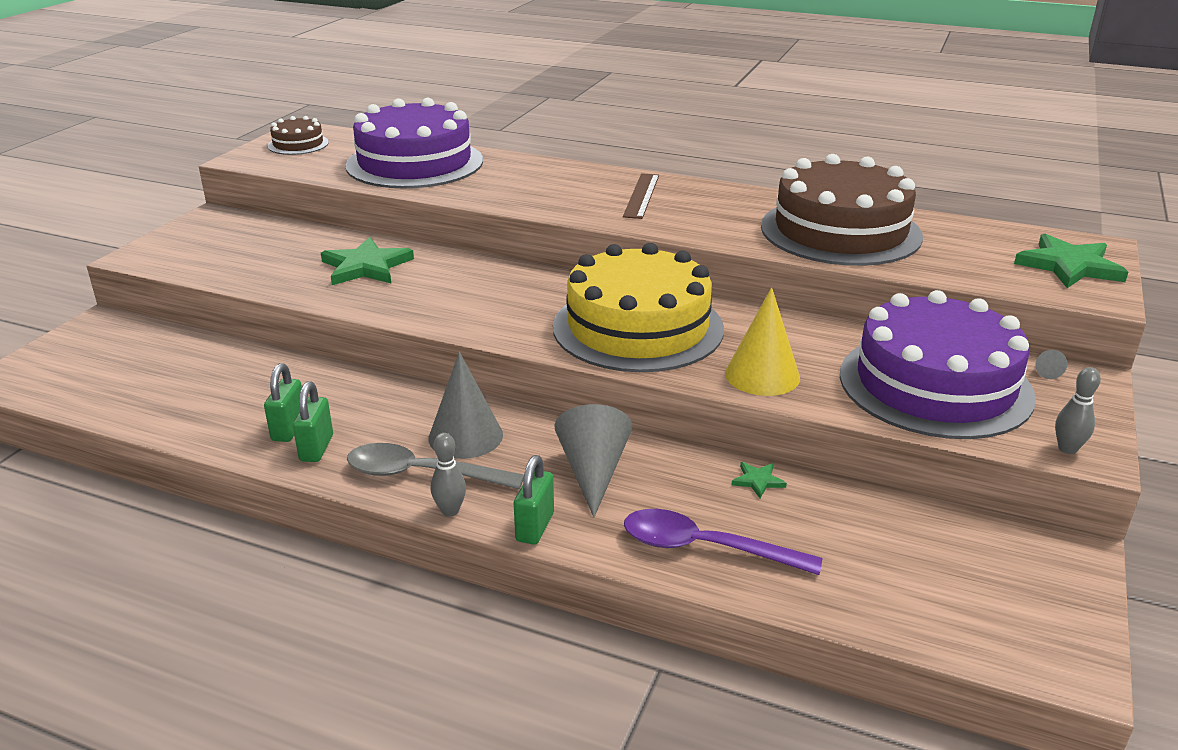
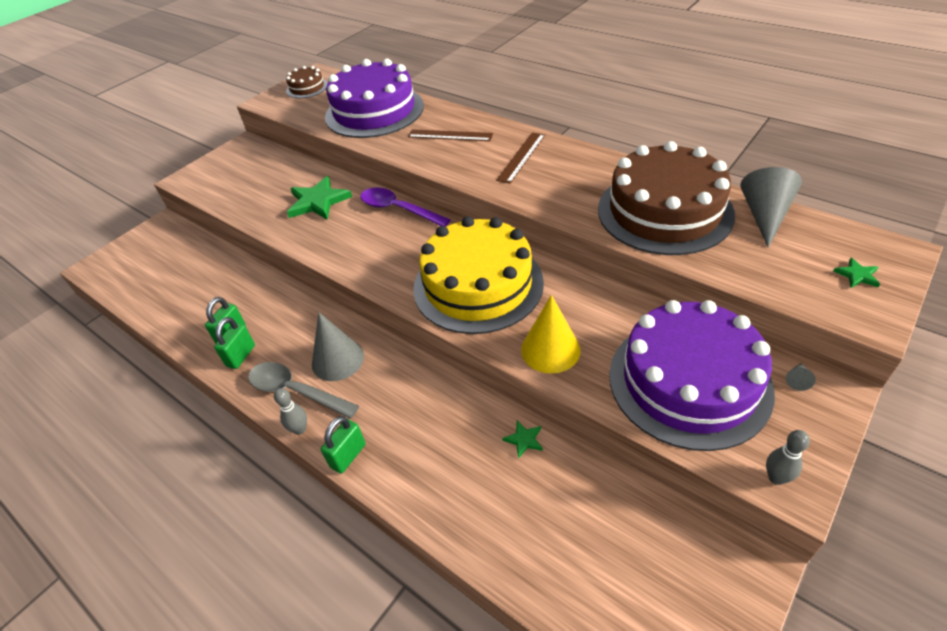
camera: 20 degrees right, 15 degrees up
(535, 181) = (450, 135): none -> brown ruler
(593, 472) = (409, 409): grey cone -> grey cone (764, 215)
(705, 548) = (457, 501): purple spoon -> purple spoon (398, 209)
(1069, 266) = (857, 275): green star -> green star, size x0.46

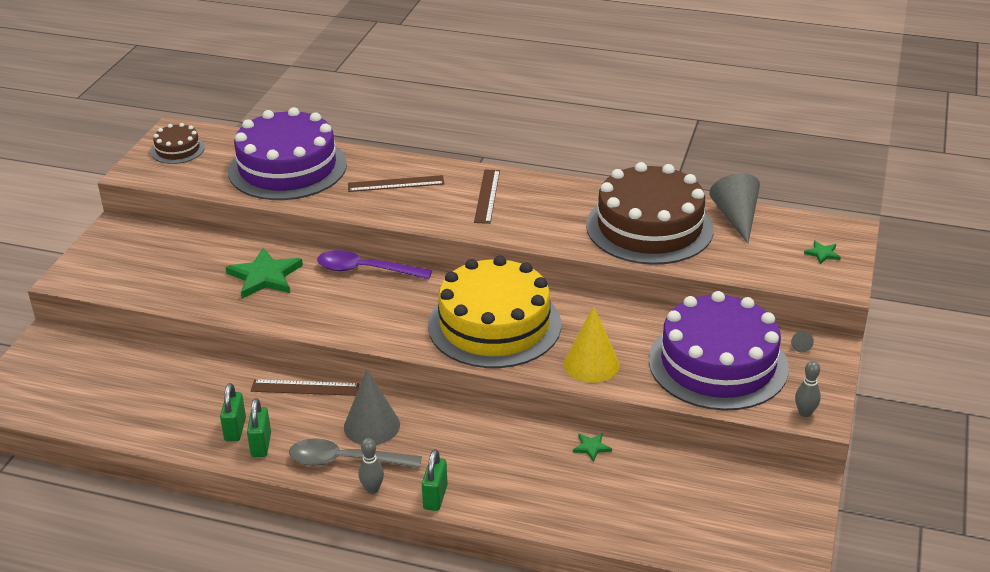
camera: 25 degrees left, 10 degrees down
(307, 307) = (305, 387): none -> brown ruler

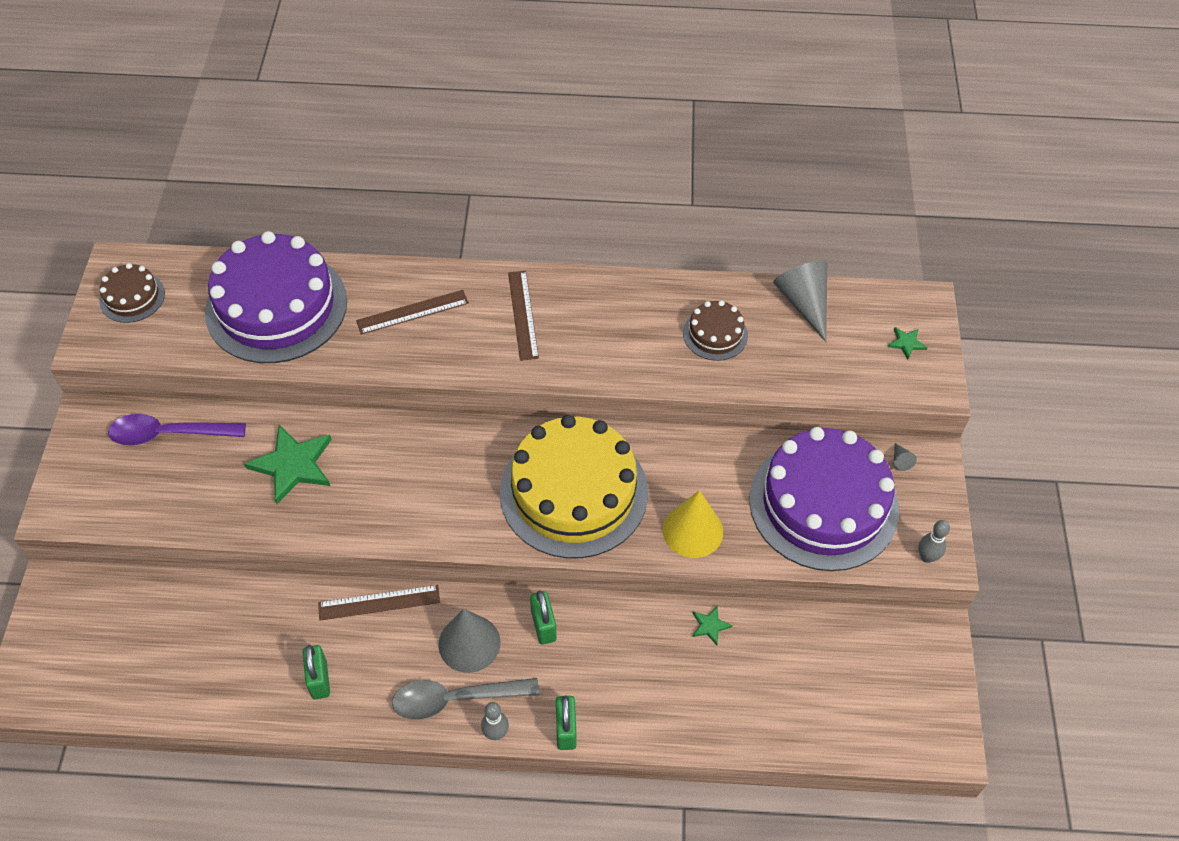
camera: 15 degrees left, 20 degrees up
(261, 445) = (355, 696): green padlock -> green padlock (543, 626)
(366, 270) = (406, 434): purple spoon -> purple spoon (168, 434)
(649, 227) = (715, 334): brown cake -> brown cake, size x0.46

